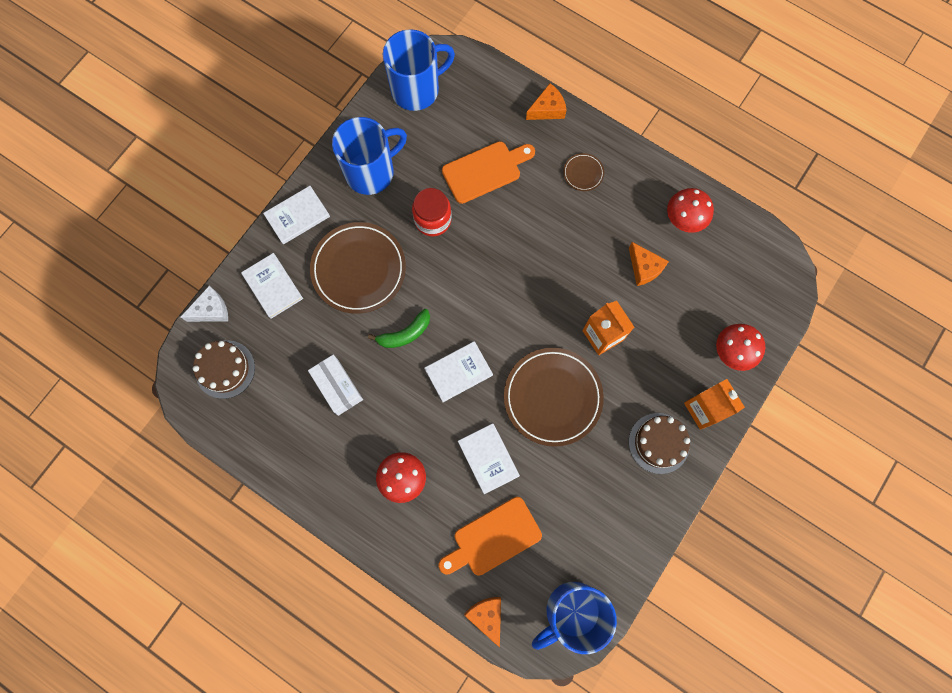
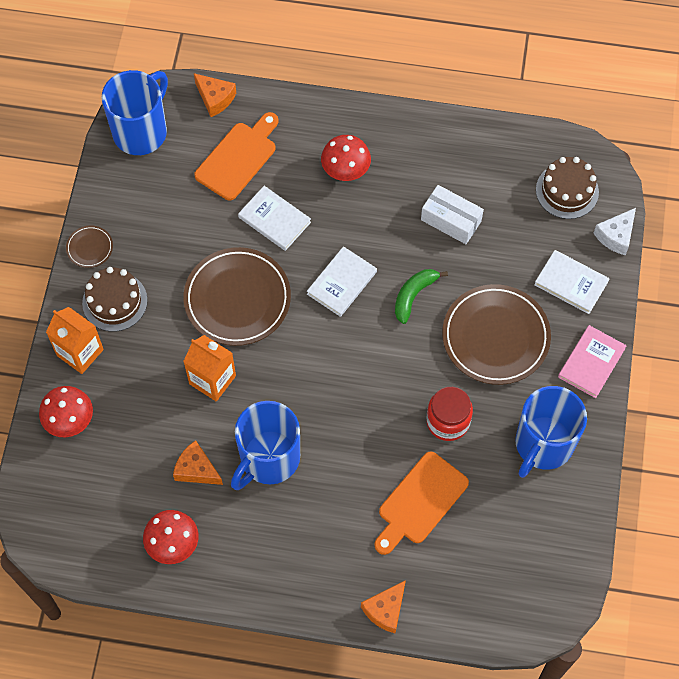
camera: 155 degrees right, 10 degrees down
(297, 216) = (591, 362): white book -> pink book
(417, 89) = (548, 565): blue mug -> blue mug (268, 459)
(583, 173) = (309, 548): brown plate -> brown plate (90, 248)

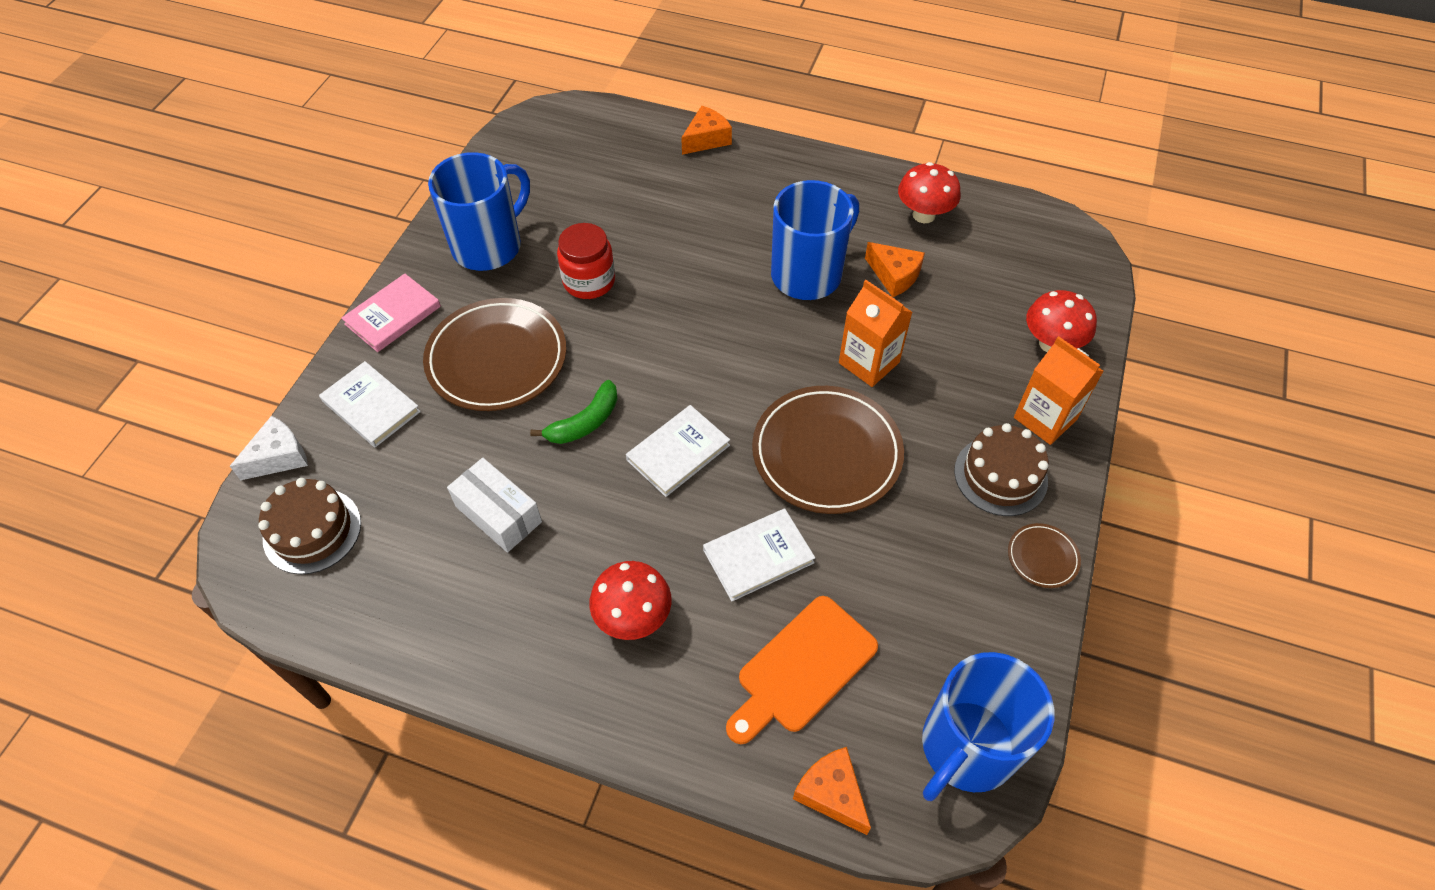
camera: 170 degrees left, 10 degrees down
(274, 219) = (758, 556): white book -> white book turned 75 degrees counterclockwise
(420, 501) = (645, 215): orange cutting board -> none

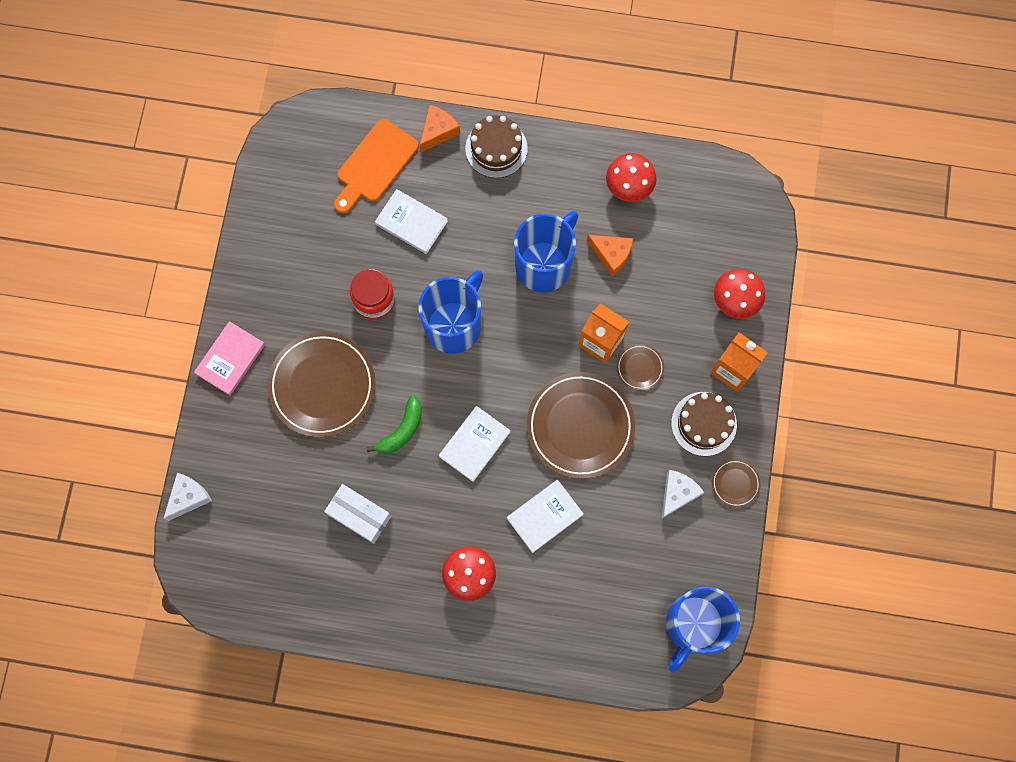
camera: 10 degrees left, 20 degrees up
(312, 531) = (234, 551): brown cake -> brown cake (496, 148)
(371, 406) = (241, 444): white book -> white book (411, 222)
(489, 246) = (285, 278): blue mug -> blue mug (454, 325)
(802, 668) = (585, 591): orange cutting board -> orange cutting board (374, 164)
(831, 793) = (614, 668): orange cheese -> none
(917, 398) = (640, 368): none -> brown plate
(956, 557) = (677, 493): none -> white cheese

